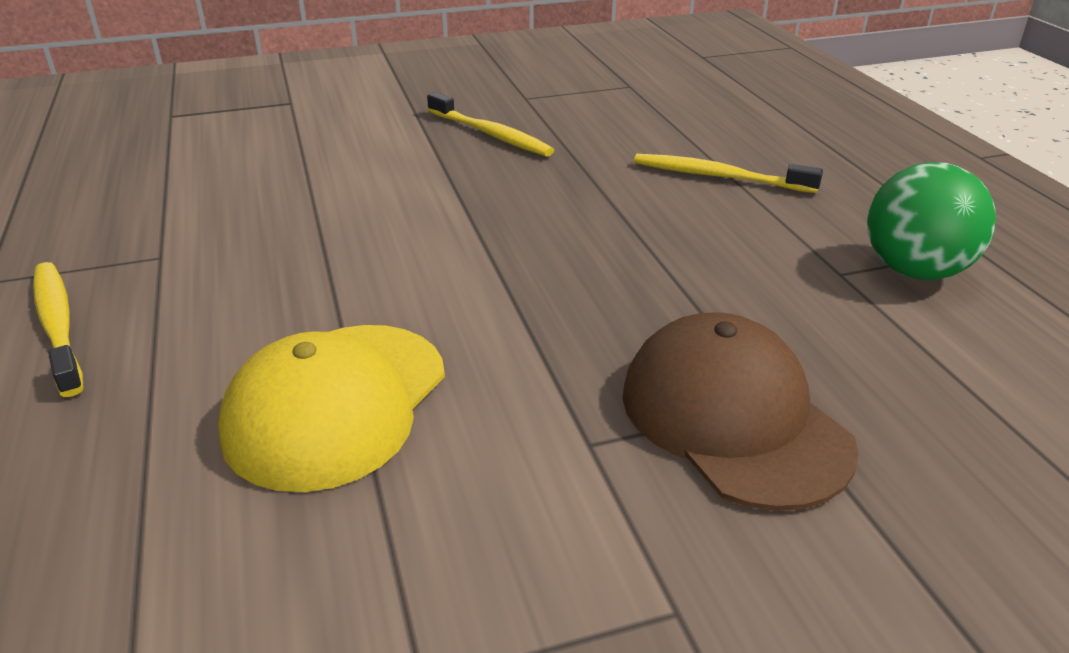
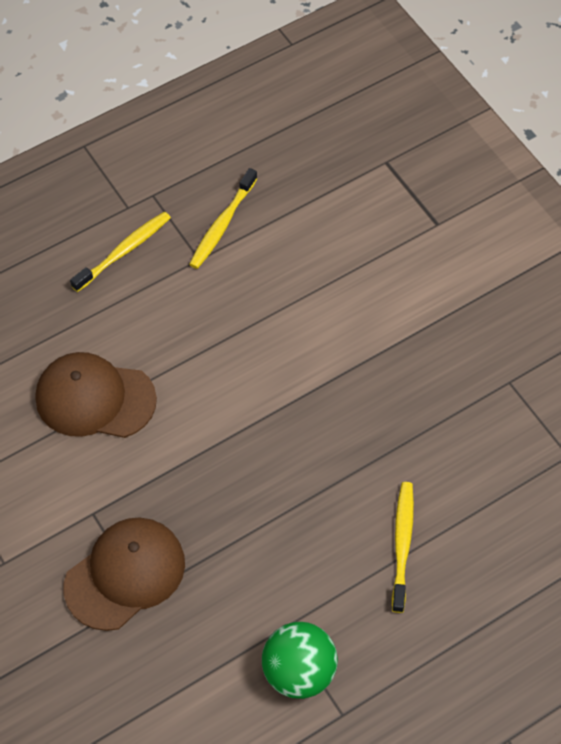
camera: 75 degrees right, 25 degrees up
(336, 403) = (95, 398): yellow cap -> brown cap
(490, 134) = (424, 377): yellow toothbrush -> yellow toothbrush (222, 225)

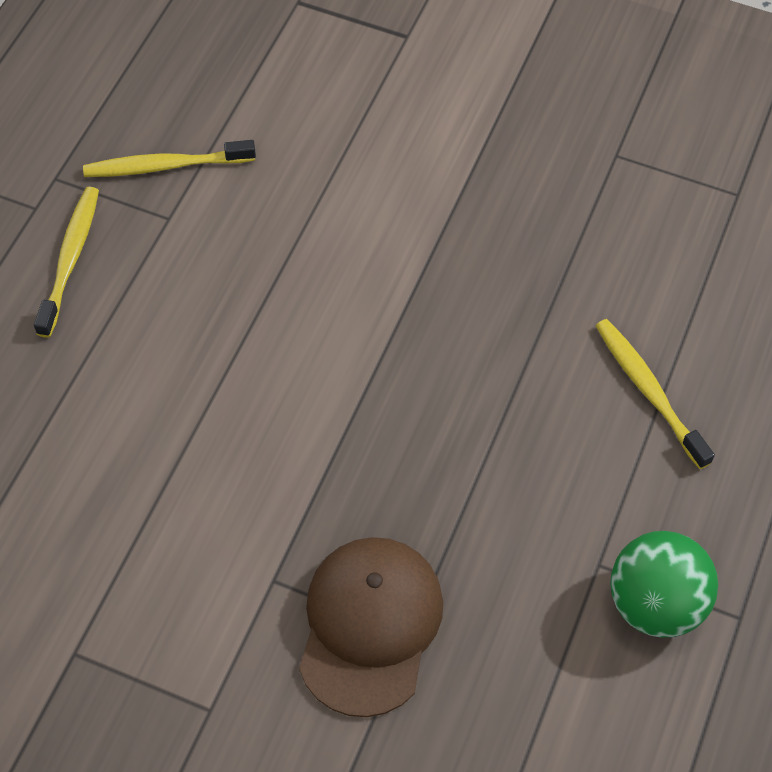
camera: 35 degrees left, 0 degrees up
(95, 398) = (169, 446): brown cap -> none
(222, 225) = (165, 166): yellow toothbrush -> yellow toothbrush turned 90 degrees clockwise

